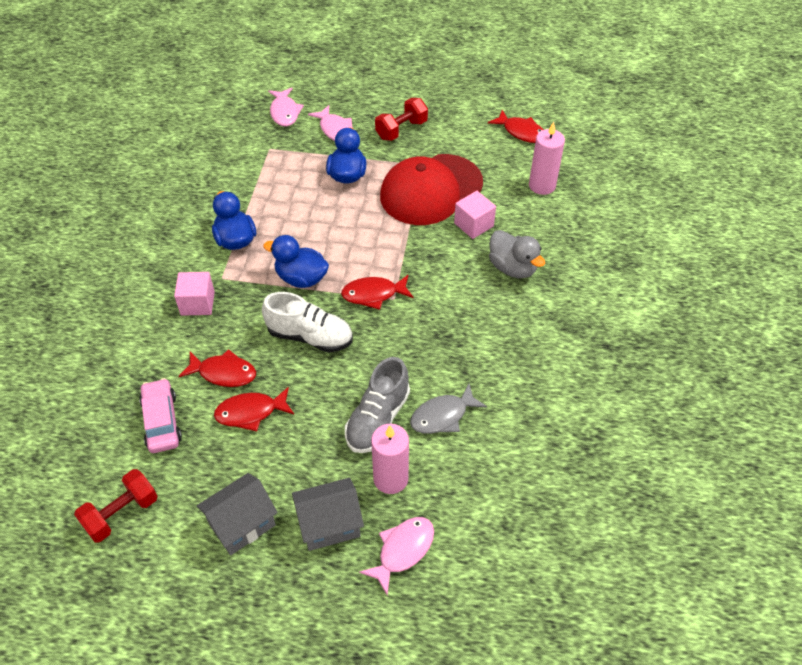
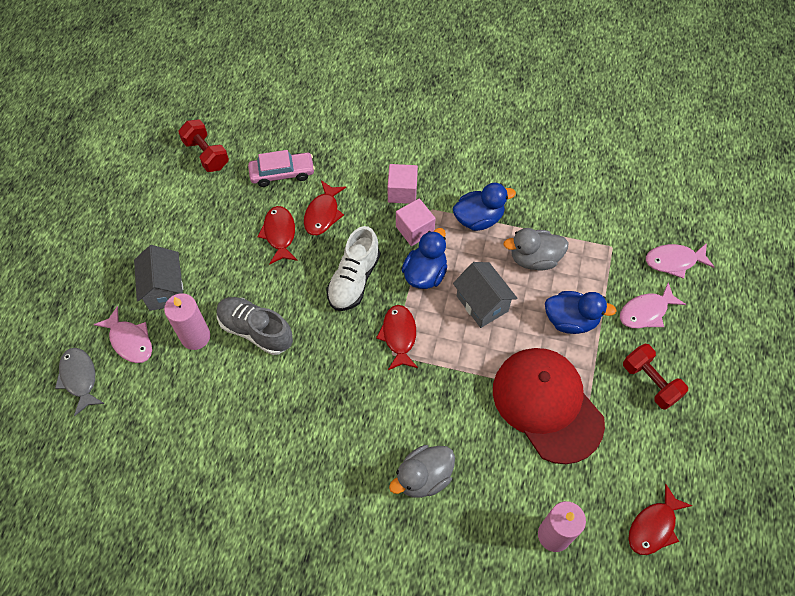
camera: 95 degrees right, 10 degrees up
(242, 524) = (179, 230): grey house -> grey house (482, 303)
(283, 199) = (534, 259): none -> grey duck
(443, 416) = (249, 385): grey fish -> grey fish (79, 378)
(473, 225) = (490, 445): pink cube -> pink cube (415, 230)

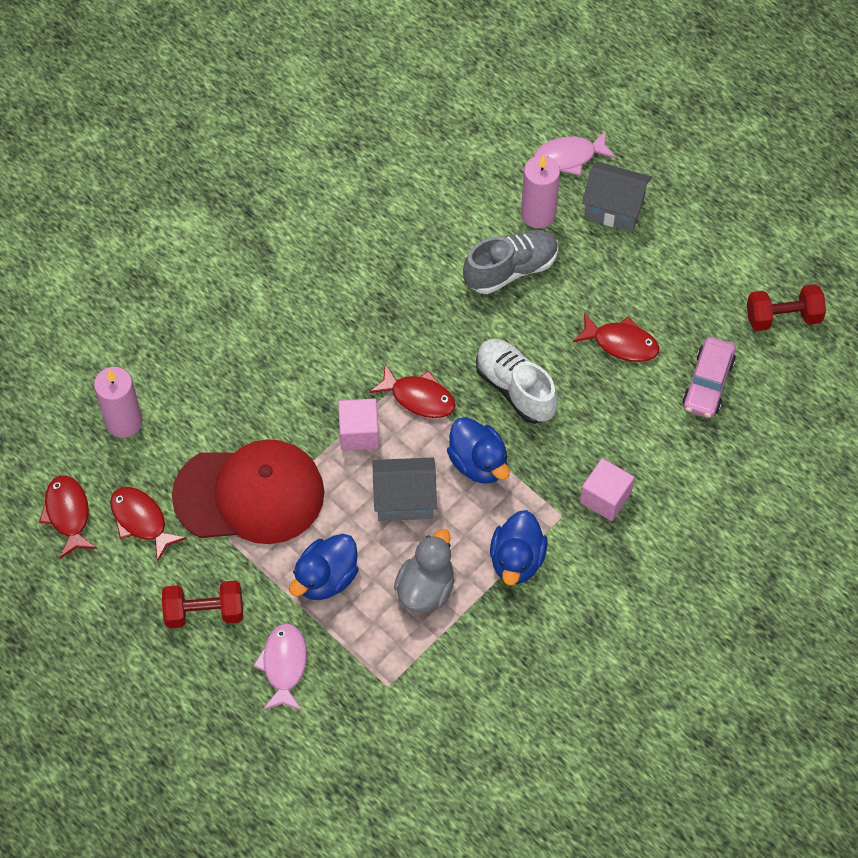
camera: 120 degrees right, 0 degrees up
(79, 378) = (552, 102): grey fish -> none
(323, 214) = (623, 399): red fish -> red fish (141, 521)
(415, 230) = (543, 483): pink cube -> pink cube (359, 433)
(423, 477) = (255, 341): grey duck -> none
(674, 261) = (324, 743): pink fish -> none

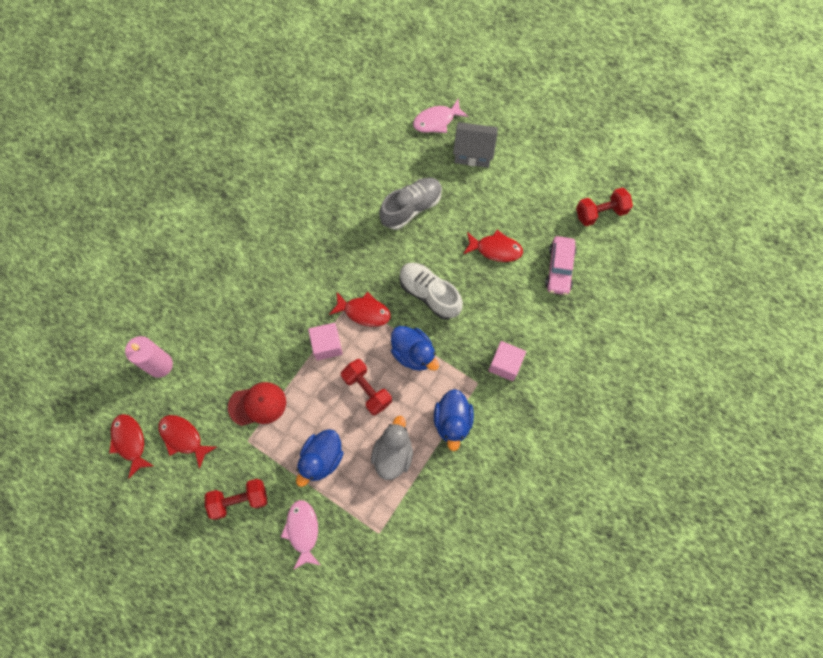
camera: 10 degrees left, 10 degrees up
(250, 494) = (257, 404): red cap -> red cap, size x0.54
(404, 500) = (367, 390): grey house -> red dumbbell
(538, 214) = (422, 165): pink candle -> none

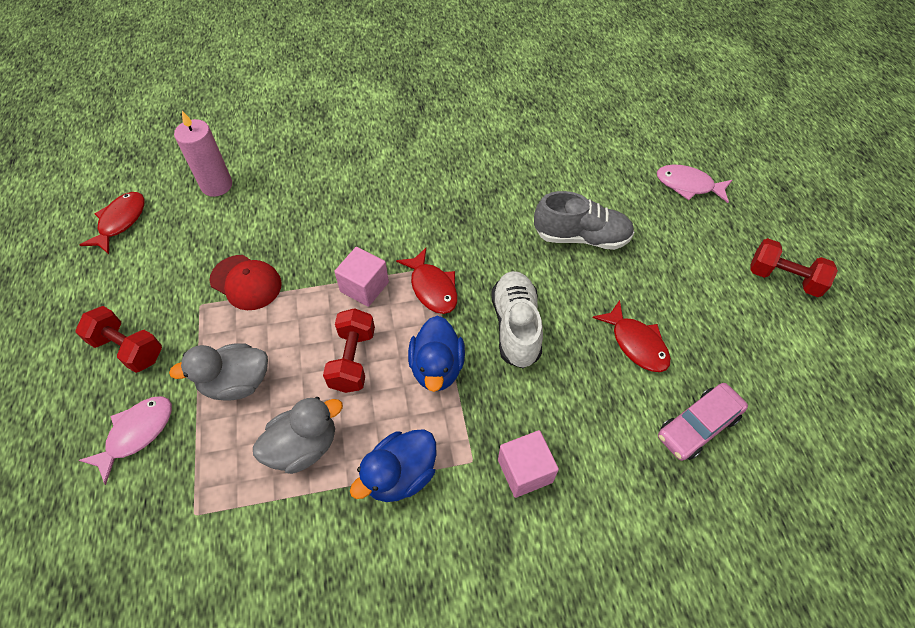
camera: 45 degrees right, 15 degrees down
(183, 438) = (158, 255): red fish -> none
(321, 459) = (236, 383): blue duck -> grey duck
(473, 153) = (701, 238): grey house -> none
(600, 213) = (813, 410): red dumbbell -> red dumbbell (783, 278)

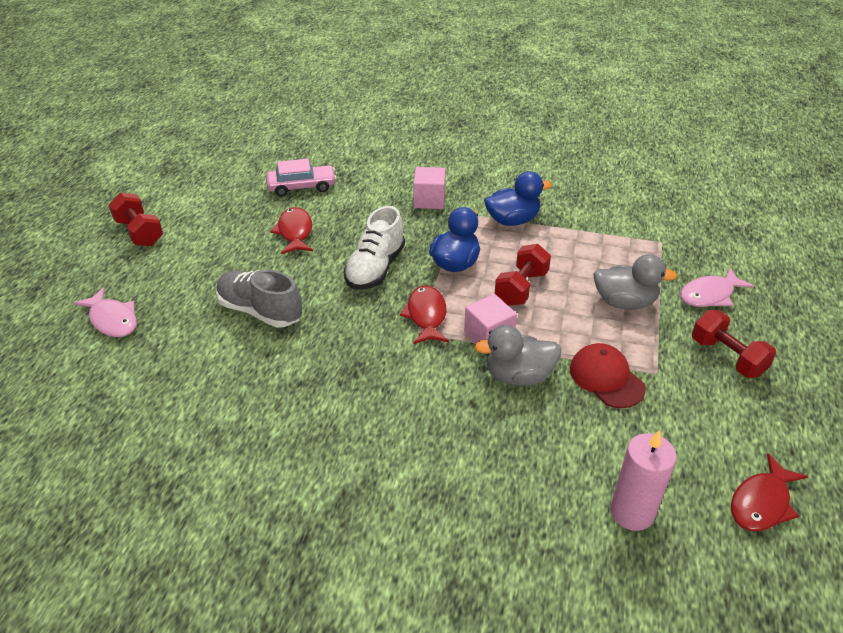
camera: 155 degrees left, 15 degrees down
(303, 446) = (576, 251): grey duck -> grey duck (518, 376)

